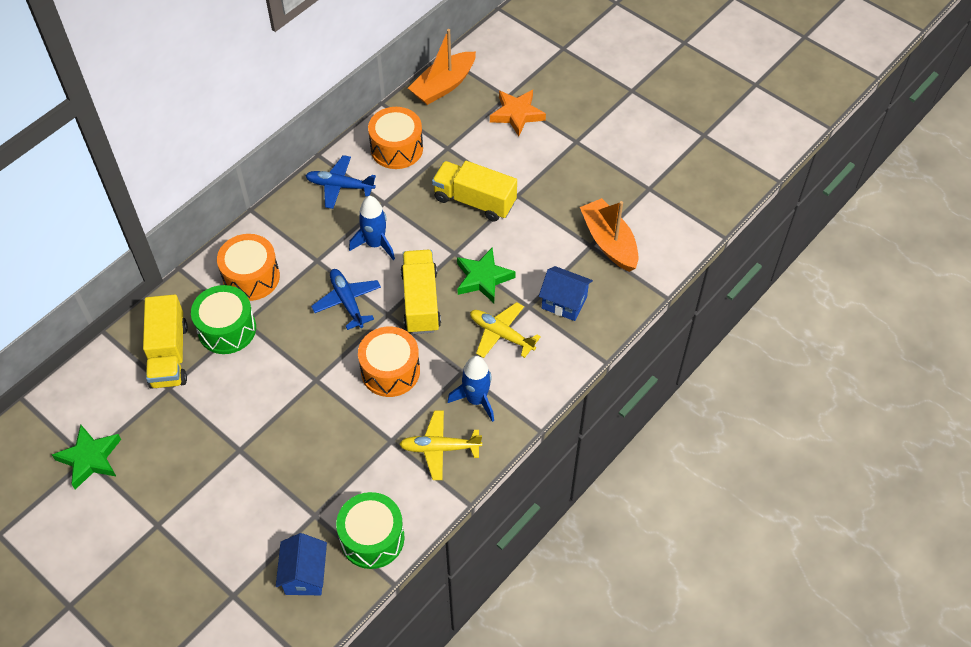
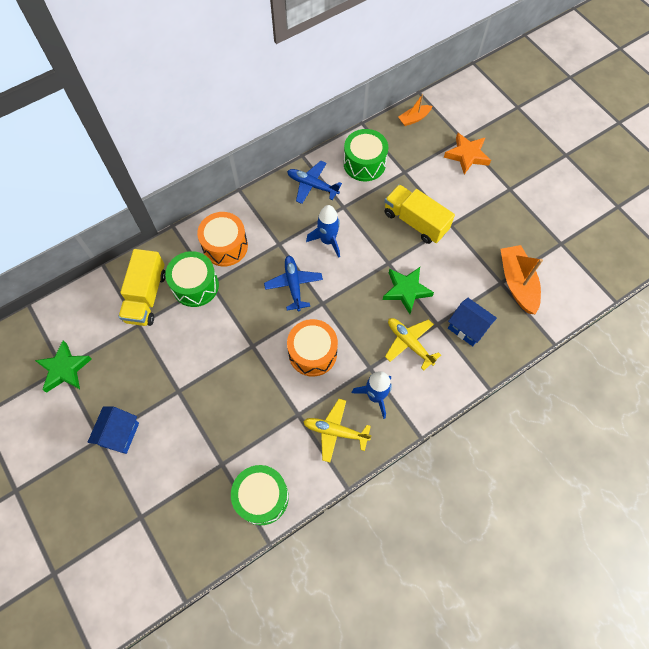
camera: 15 degrees right, 10 degrees up
(305, 575) = (201, 515): blue house -> blue house (120, 434)
(396, 148) = (364, 163): orange drum -> green drum
(421, 301) = (351, 298): yellow truck -> none
(443, 85) = (414, 118): orange boat -> orange boat, size x0.56

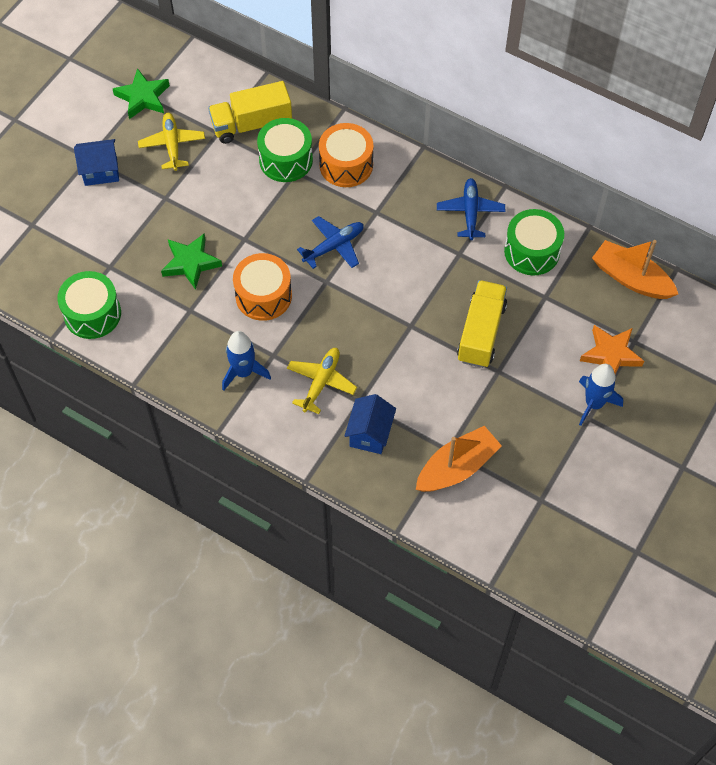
camera: 65 degrees right, 5 degrees down
(327, 241) = (406, 256): blue rocket -> blue rocket (594, 404)
(335, 431) = (187, 350): yellow plane -> yellow plane (172, 145)
(406, 290) = (385, 356): green star -> green star (190, 263)
(414, 118) = (631, 278): orange boat -> orange boat, size x1.78

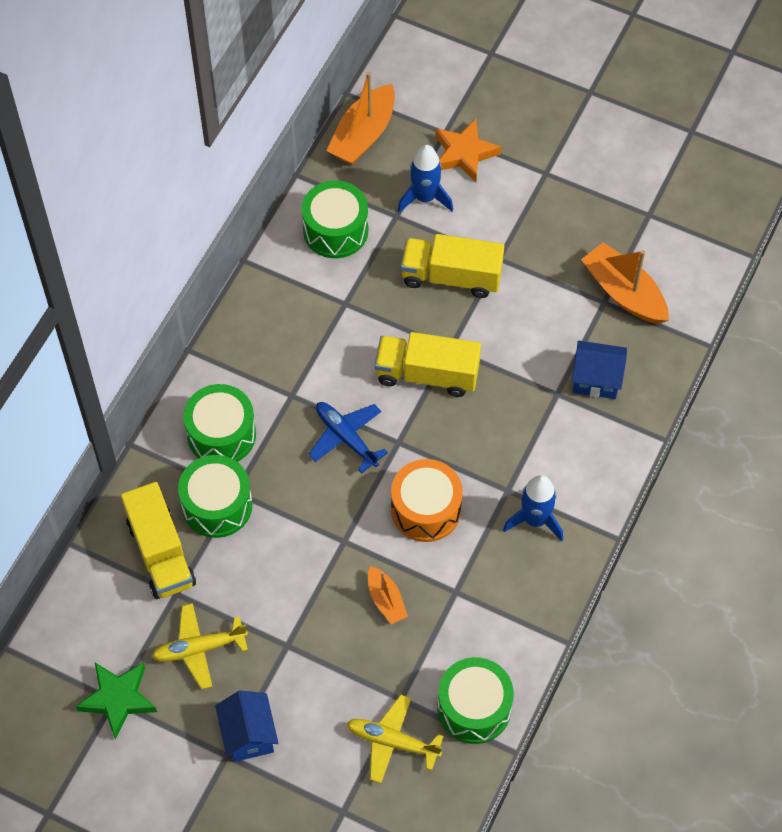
camera: 95 degrees left, 0 degrees up
(190, 263) = (386, 600): green star -> orange boat
(321, 382) = (537, 435): yellow plane -> yellow plane (392, 742)
(346, 165) = (221, 434): orange drum -> green drum
(386, 307) = (427, 374): none -> yellow truck
(470, 212) = (284, 295): blue plane -> none
(594, 404) = (527, 168): blue rocket -> blue rocket (425, 198)

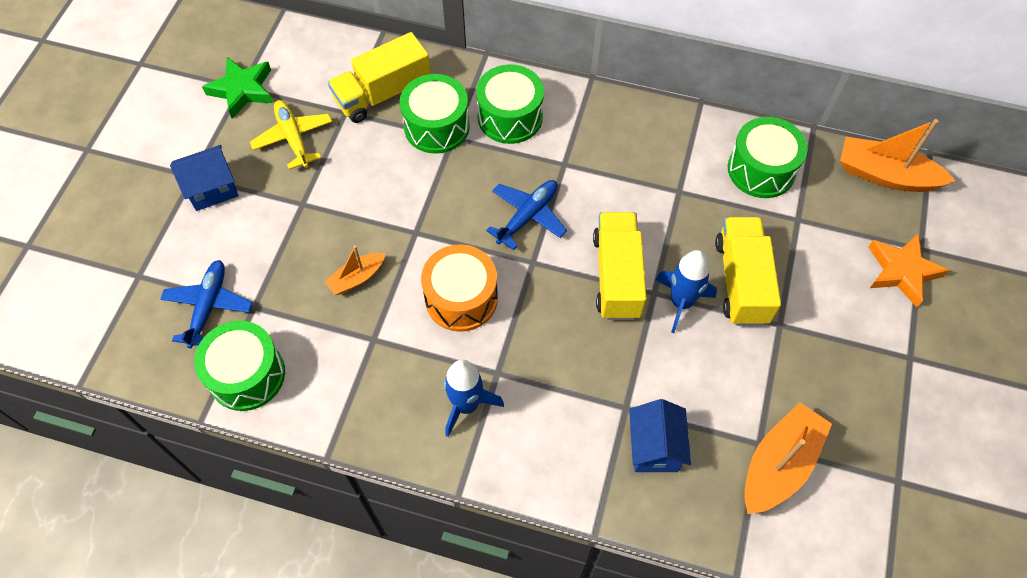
camera: 80 degrees right, 0 degrees up
(392, 742) = (208, 306): yellow plane -> blue plane
(425, 198) = (830, 242): blue rocket -> blue rocket (681, 302)

